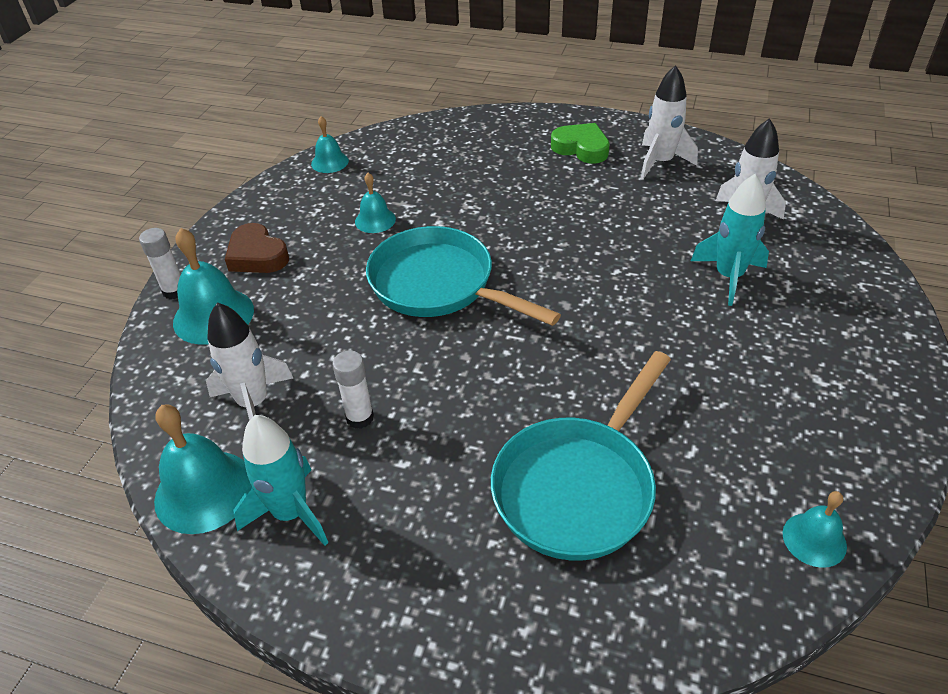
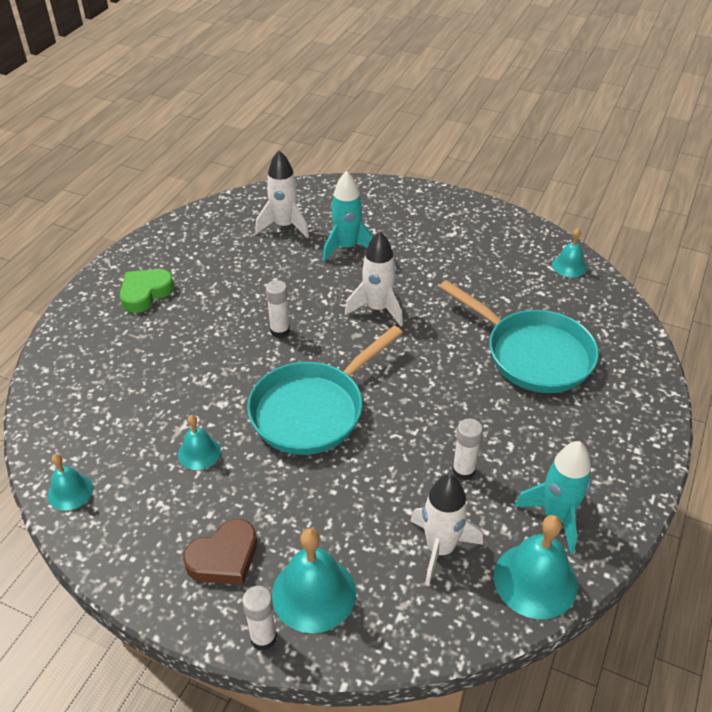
camera: 85 degrees left, 0 degrees up
(553, 244) = (280, 331): none -> white glue stick
(660, 162) = (191, 251): white rocket -> white rocket (377, 309)

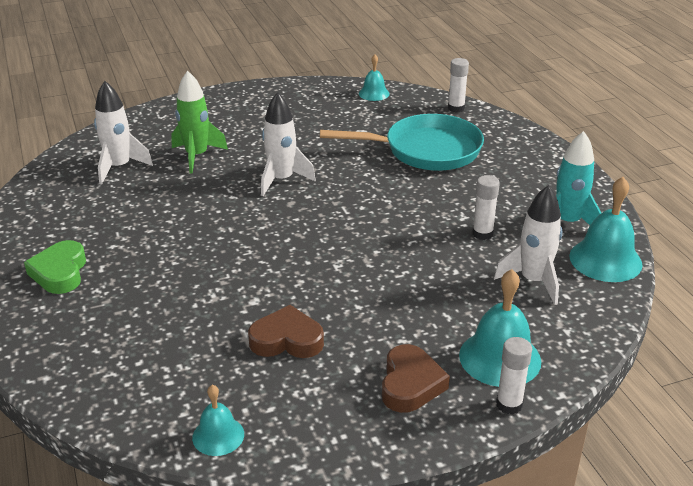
camera: 45 degrees left, 10 degrees down
(199, 452) = (287, 340): turquoise bell -> brown heart
(280, 331) = (227, 232): white glue stick -> white glue stick (456, 108)
(313, 409) = (331, 262): turquoise pan -> none
(347, 247) = (197, 156): turquoise rocket -> green rocket

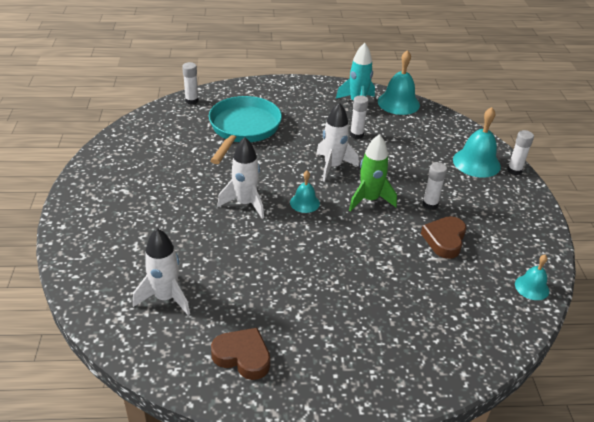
camera: 75 degrees left, 5 degrees up
(60, 272) = (326, 355): green heart -> none
(197, 156) = (177, 244): green rocket -> green rocket (369, 200)
(359, 319) = (430, 204): none -> white glue stick
(374, 93) = (139, 129): turquoise bell -> turquoise bell (304, 203)
(410, 384) = (494, 199): brown heart -> brown heart (242, 356)
(533, 281) = (411, 131): white rocket -> white rocket (333, 166)

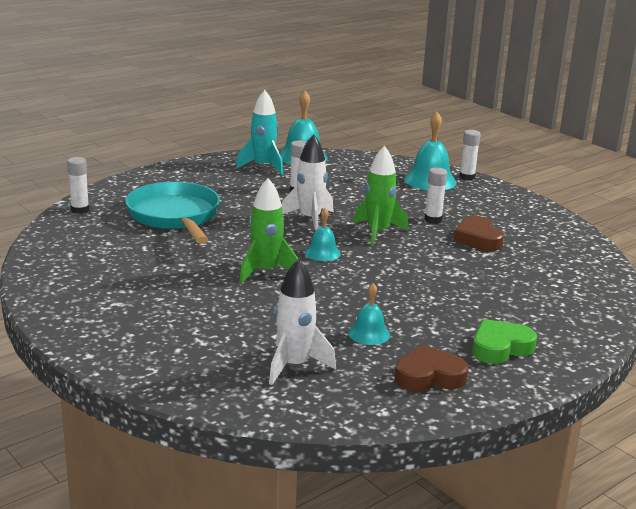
camera: 35 degrees left, 15 degrees down
(245, 203) = (266, 271): white rocket -> green rocket
(329, 358) = (500, 347): none -> green heart
(532, 287) = (582, 246): turquoise bell -> turquoise bell (369, 334)

